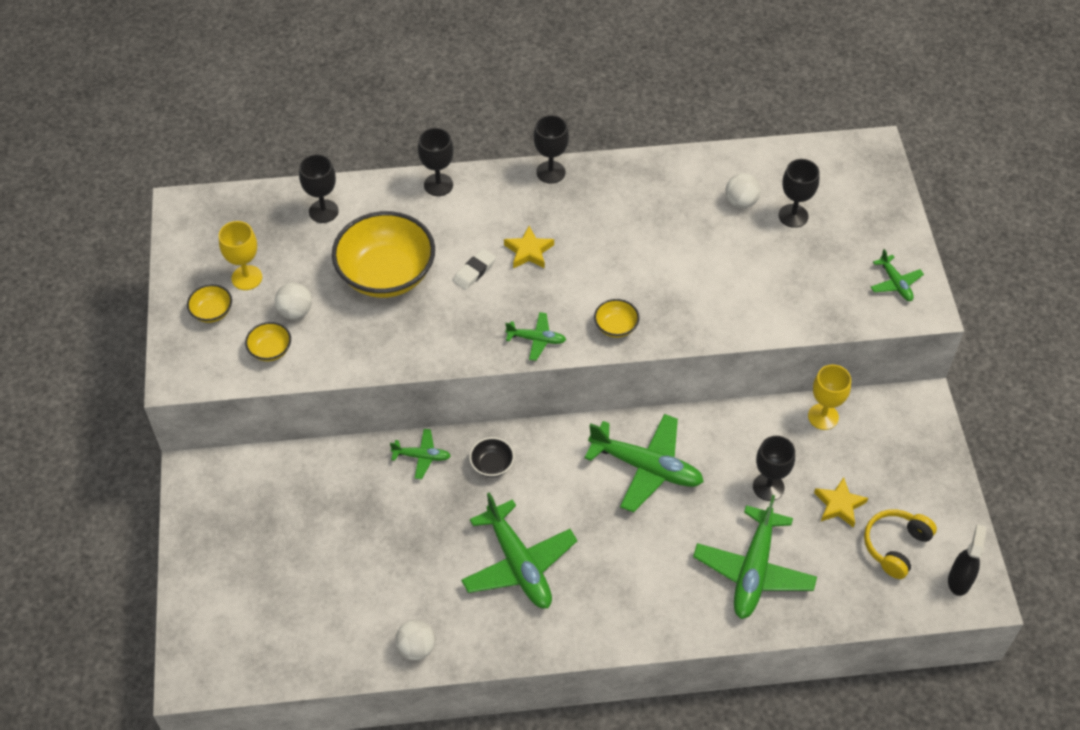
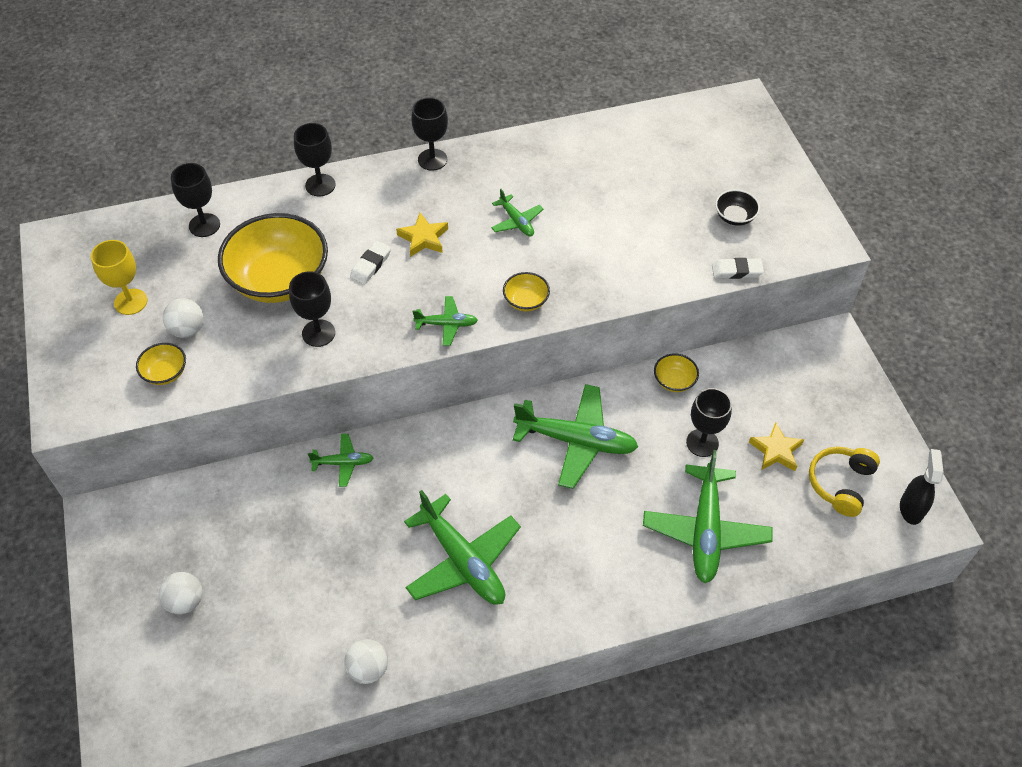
camera: 10 degrees left, 0 degrees up
(212, 312) = (97, 342): yellow bowl -> yellow bowl (674, 381)
(492, 465) = (418, 461): black bowl -> black bowl (734, 217)
(741, 202) = (626, 165): white ball -> white ball (185, 601)
(793, 216) = (680, 172): black goblet -> black goblet (318, 333)
(823, 416) = (741, 365): yellow goblet -> none
(827, 324) = (736, 271): none -> white eraser
(895, 283) = (794, 223): green plane -> green plane (517, 221)

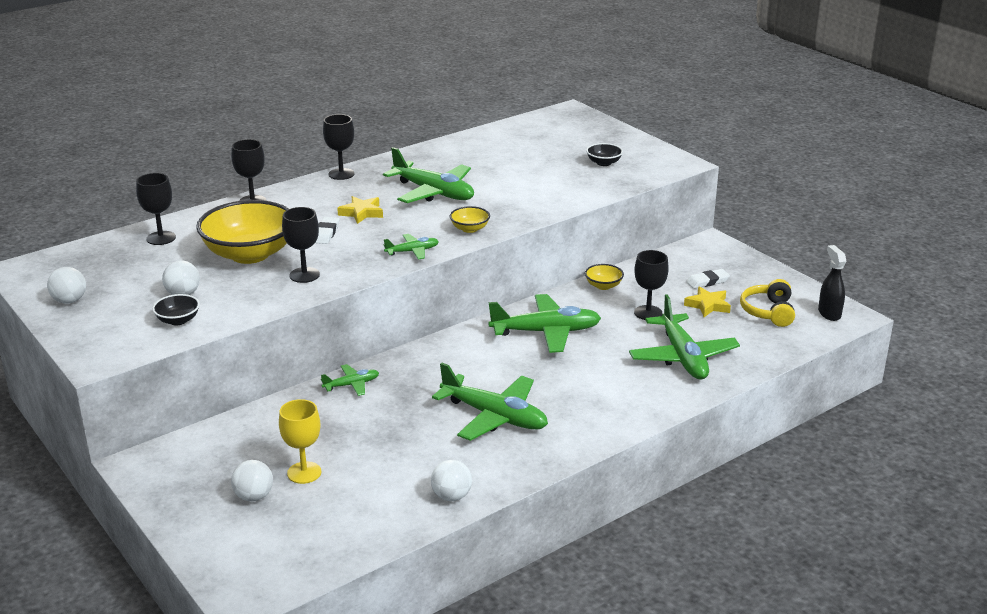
camera: 20 degrees left, 25 degrees down
(78, 307) = (69, 301): none -> white ball
(130, 302) = (118, 289): yellow goblet -> yellow goblet (304, 473)
(165, 373) = (178, 320): yellow bowl -> black bowl
(517, 221) = (434, 192): green plane -> green plane, size x2.02
(736, 271) = (624, 187): white eraser -> white eraser (707, 282)

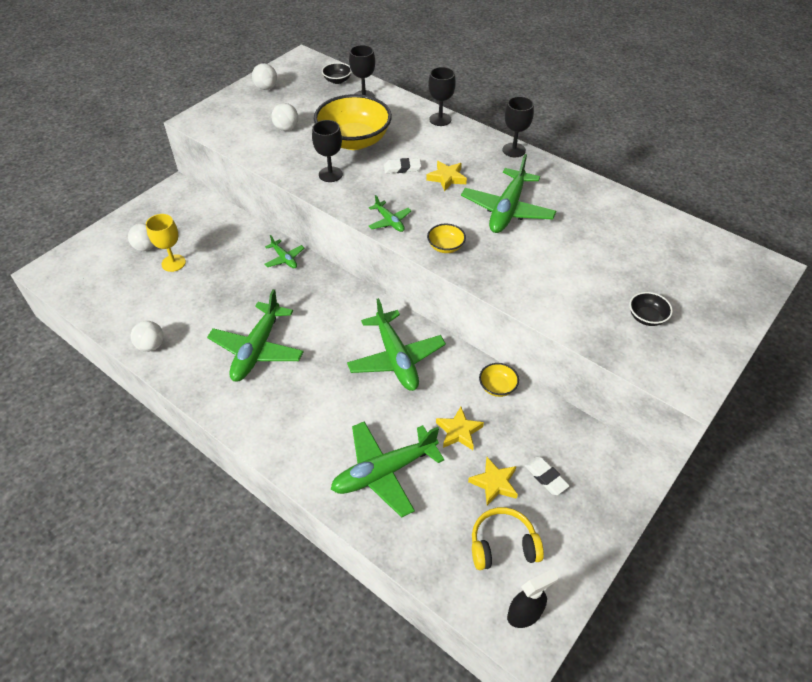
camera: 75 degrees right, 20 degrees up
(178, 320) = (250, 136): black bowl -> black bowl (337, 80)
(648, 313) = (459, 431): black goblet -> yellow star

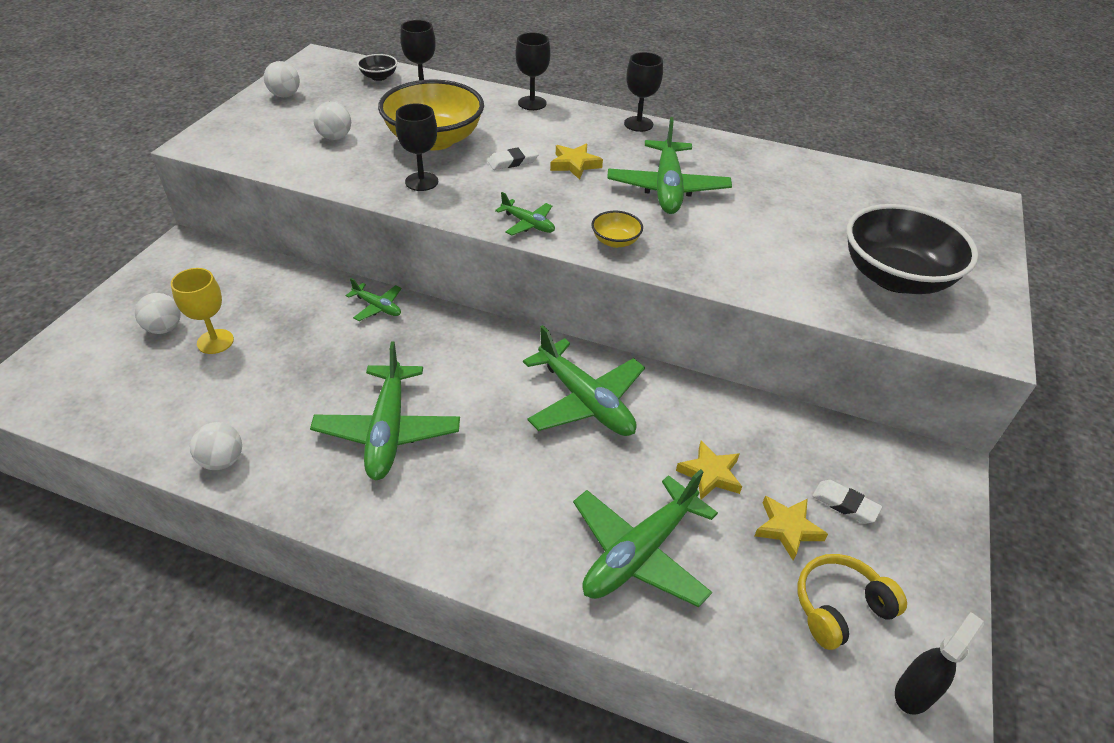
camera: 20 degrees left, 5 degrees down
(497, 387) = (729, 407): yellow bowl -> none
(646, 317) = (895, 277): black bowl -> black bowl, size x2.31

